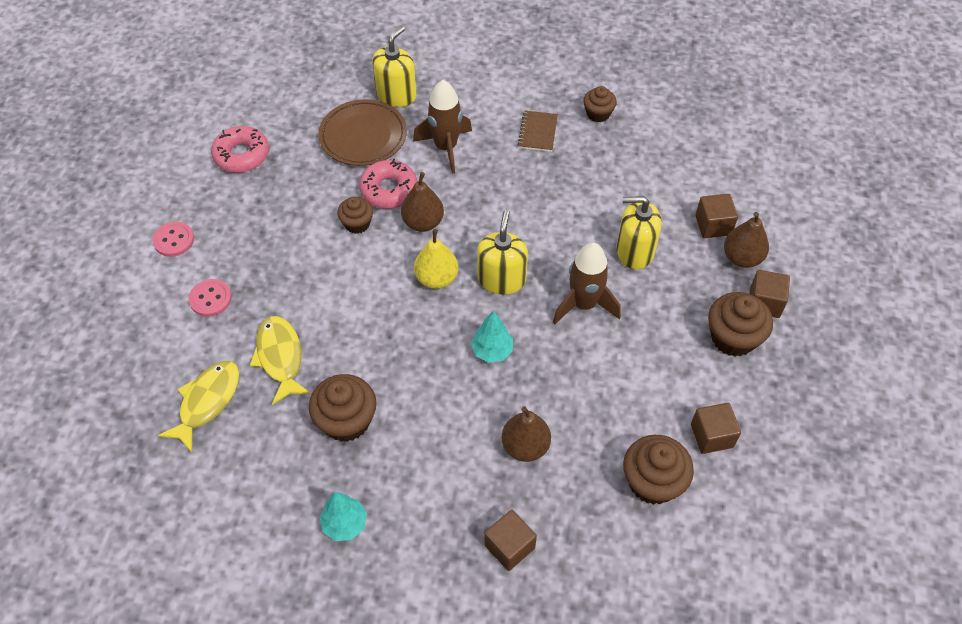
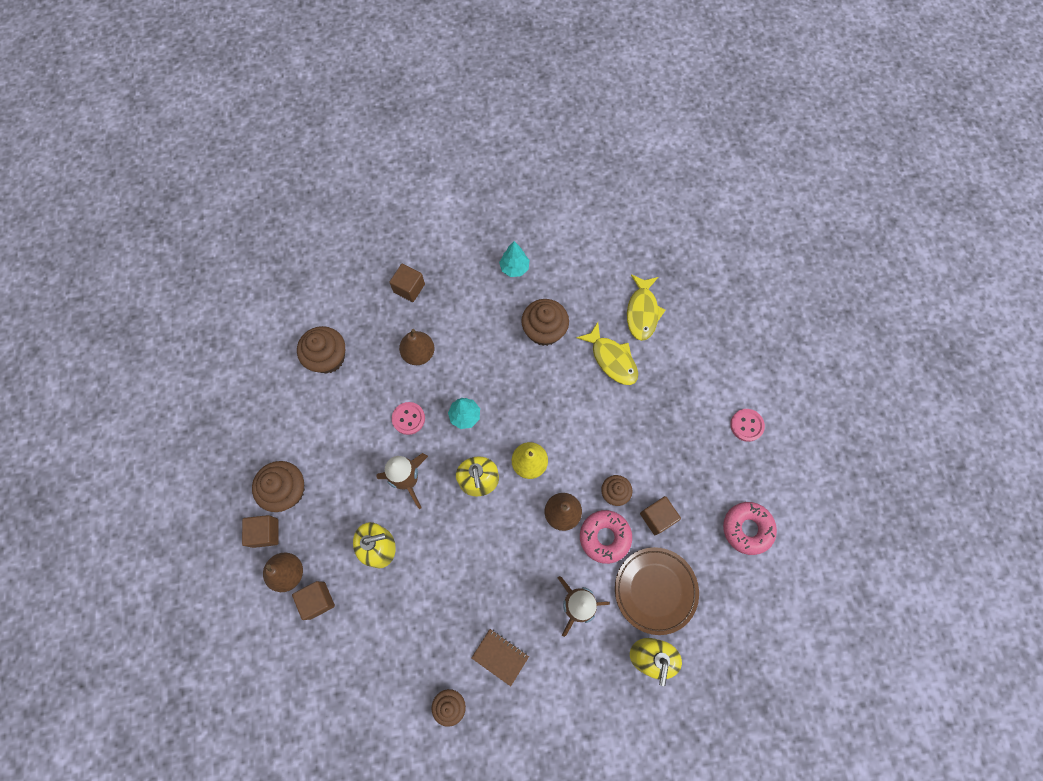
camera: 160 degrees right, 15 degrees up
(210, 299) = (687, 386): pink button -> pink button (408, 418)
(537, 132) = (500, 656): brown notebook -> brown notebook turned 45 degrees counterclockwise
(711, 436) = (293, 404): brown cube -> brown cube (657, 517)

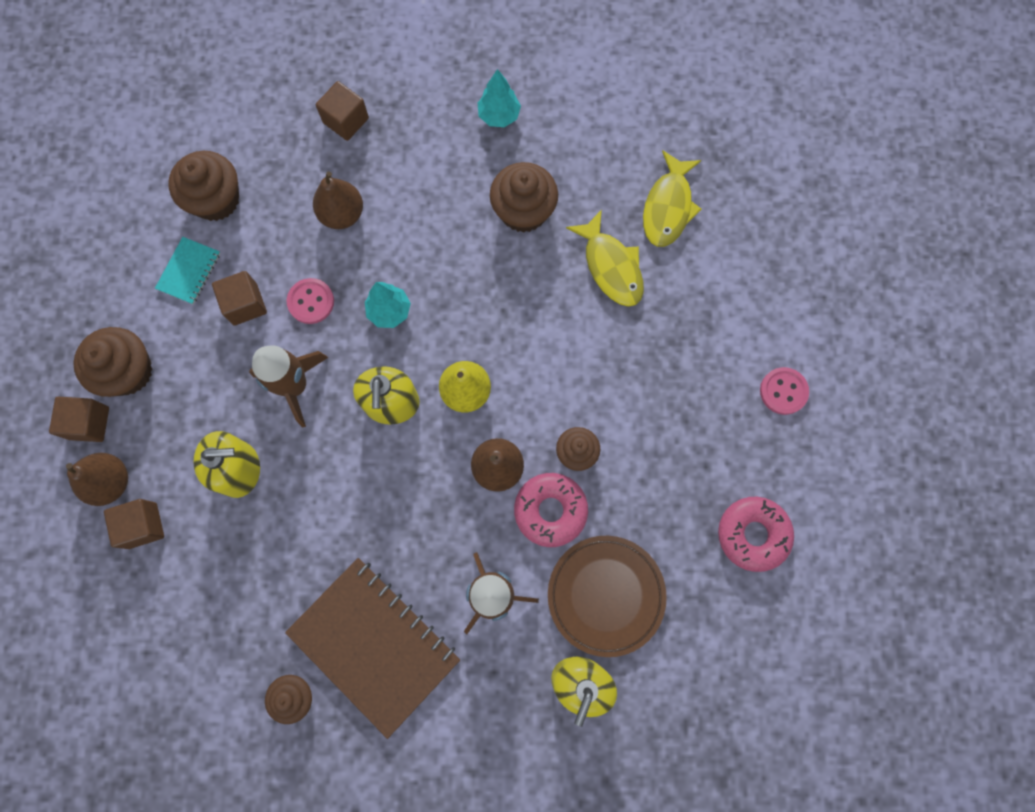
camera: 10 degrees right, 5 degrees up
(318, 412) = (189, 271): none -> turquoise notebook
(500, 656) = (374, 645): brown notebook -> brown notebook, size x2.20
(657, 517) = (629, 496): brown cube -> brown cube (245, 304)

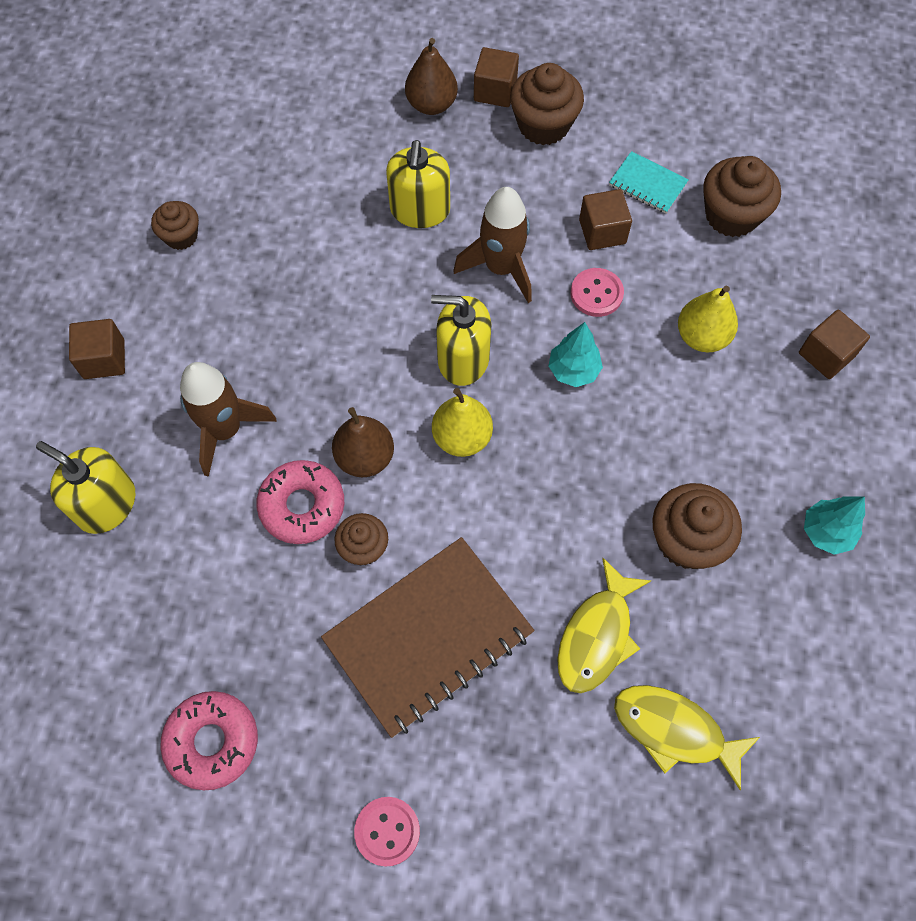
camera: 100 degrees right, 10 degrees down
(142, 525) = (382, 127): brown cube -> brown cube (104, 359)
(342, 214) = (702, 336): brown pear -> yellow pear
(374, 645) = (208, 310): brown notebook -> brown notebook (428, 637)
(606, 595) = (191, 549): brown plate -> none
(611, 266) = (597, 635): yellow fish -> yellow fish turned 45 degrees counterclockwise

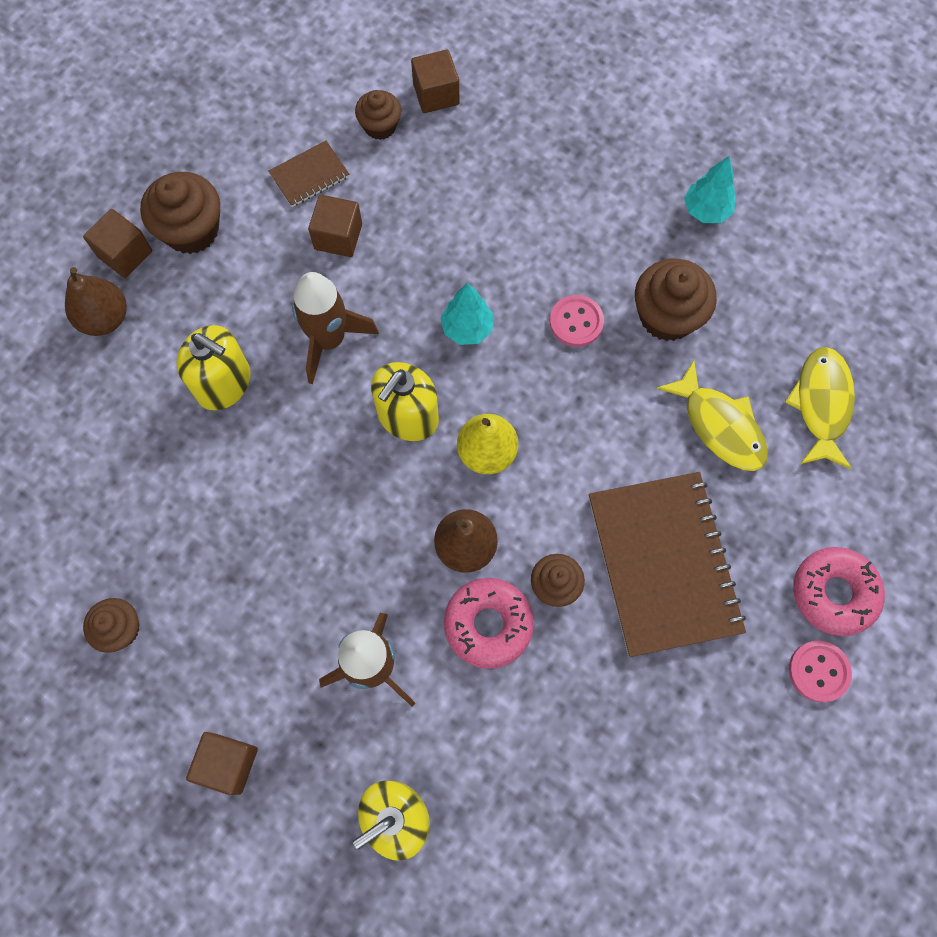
camera: 65 degrees left, 5 degrees up
(212, 741) = (682, 797): pink donut -> pink donut (833, 593)
(596, 293) = (400, 272): pink button -> pink button (576, 322)
(647, 184) = (309, 175): turquoise notebook -> brown notebook
(675, 730) = (821, 404): yellow fish -> yellow fish turned 135 degrees clockwise
(702, 336) = (487, 210): yellow pear -> none
(731, 215) = (380, 126): brown cupcake -> brown cupcake, size x0.61
(826, 354) = (552, 127): brown cube -> brown cube (436, 94)

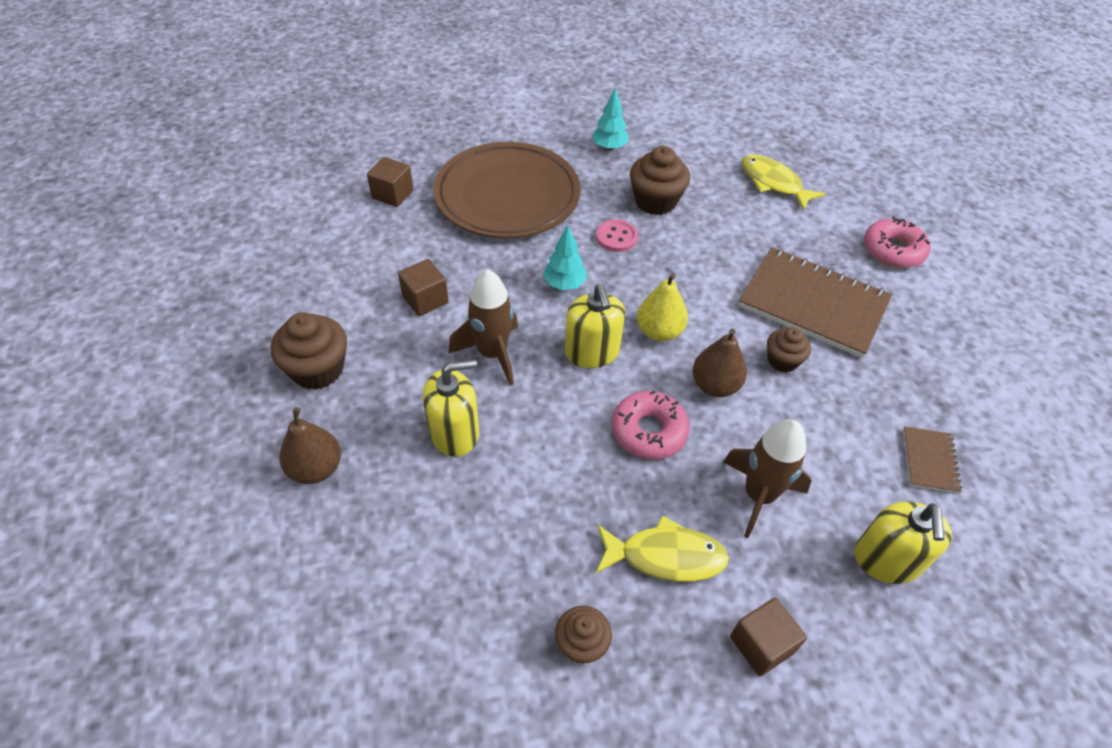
camera: 50 degrees left, 20 degrees down
(125, 254) = (283, 420): brown cube -> none
(309, 175) = (364, 283): brown notebook -> brown notebook (929, 461)
(380, 126) = (378, 230): brown cupcake -> none
(488, 624) = (781, 411): pink donut -> pink donut (649, 431)
(533, 186) = (507, 196): none -> brown plate
(719, 425) = (746, 226): yellow fish -> yellow fish (665, 556)
(818, 671) = (937, 286): pink button -> none

